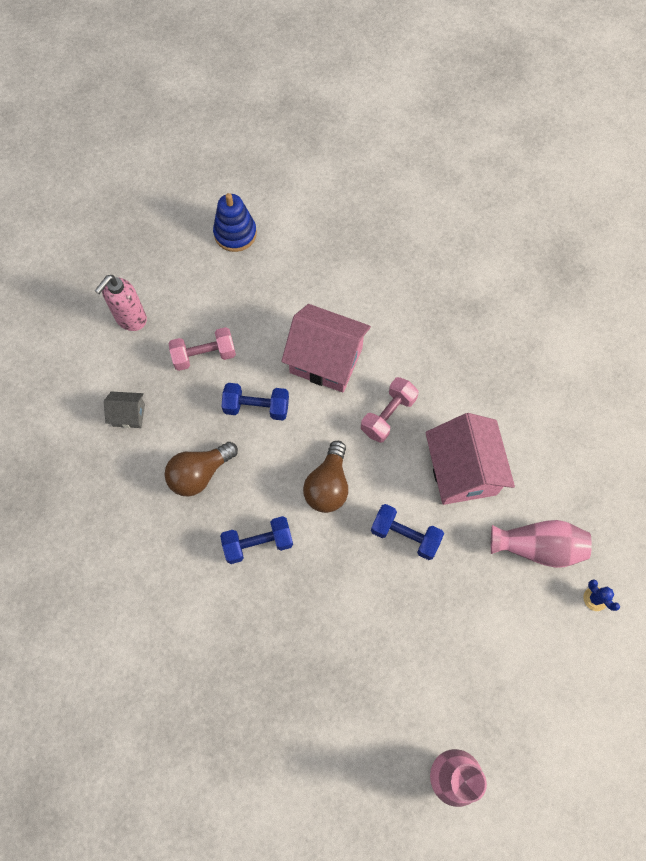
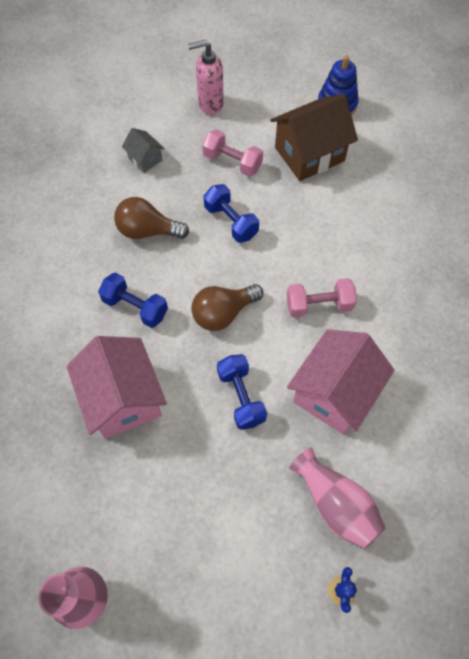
camera: 45 degrees right, 5 degrees down
(258, 296) = (309, 154): none -> brown house
(326, 360) = (313, 232): pink house -> pink house (123, 399)

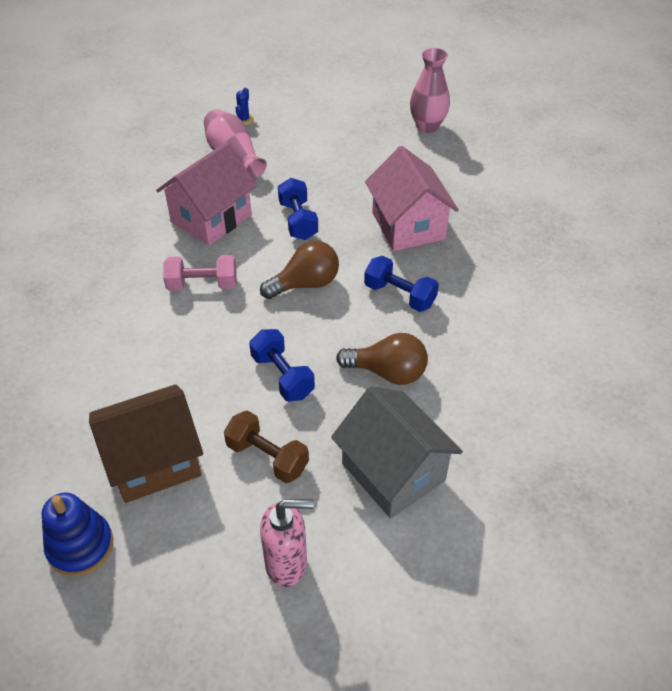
camera: 175 degrees left, 15 degrees down
(145, 159) = (393, 472): grey house -> grey house, size x2.05
(232, 162) = (267, 457): pink dumbbell -> brown dumbbell

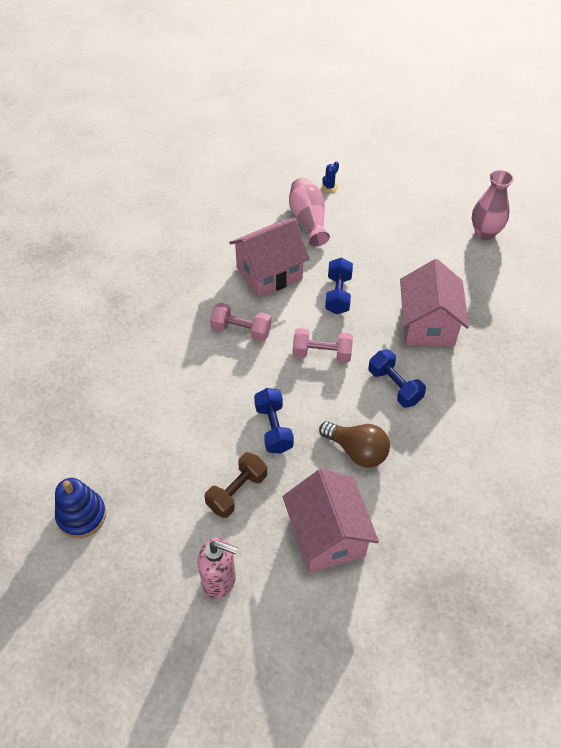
camera: 20 degrees right, 5 degrees up
(154, 461) = (154, 467): brown house -> none
(267, 457) = (237, 491): brown dumbbell -> brown dumbbell turned 75 degrees clockwise
(305, 284) = (322, 354): brown light bulb -> pink dumbbell
(393, 472) = (327, 535): grey house -> pink house

